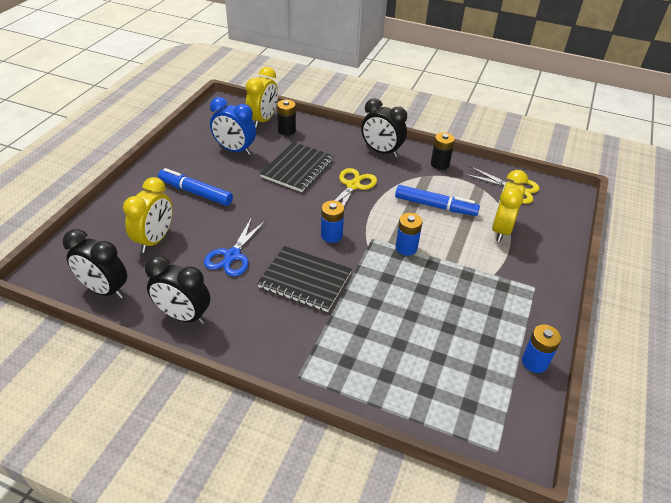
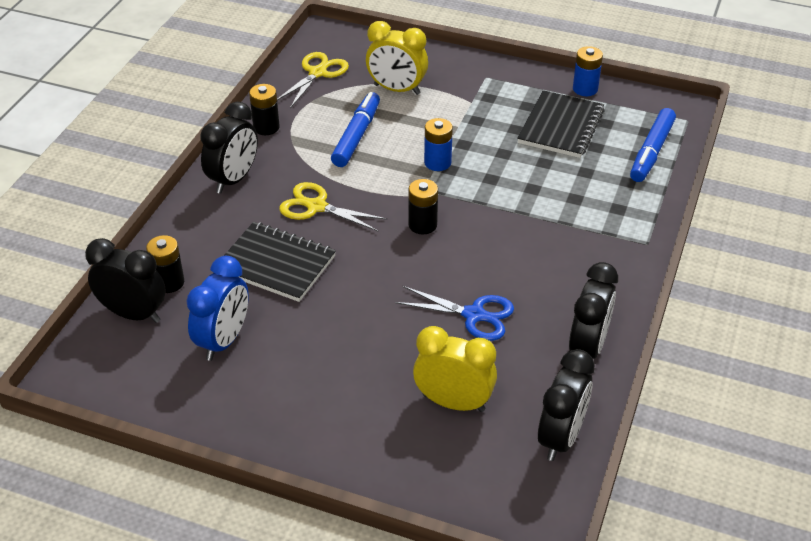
camera: 90 degrees left, 0 degrees up
(196, 193) = (340, 373): blue marker -> blue marker (651, 152)
(263, 120) = (133, 314): yellow clock -> black clock
(305, 280) = (507, 245): black notebook -> black notebook (561, 127)
(331, 235) = (422, 225): blue battery -> black battery

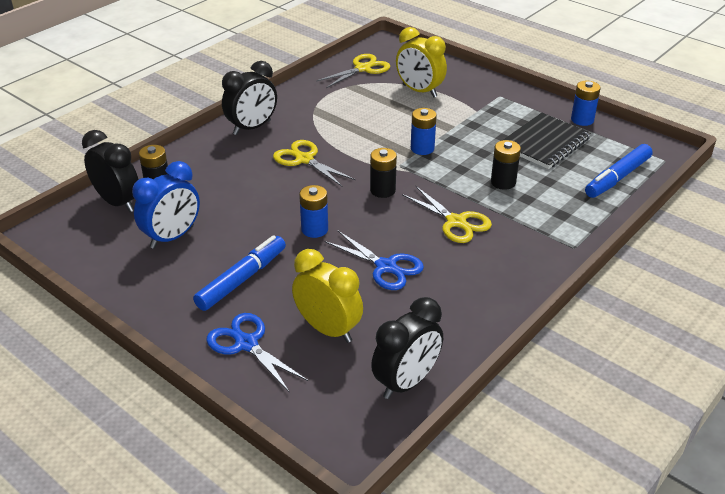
camera: 20 degrees right, 5 degrees down
(266, 127) = (299, 98): black battery -> black battery (503, 182)
(276, 264) = (247, 192): black notebook -> none
(356, 136) = (366, 117): blue marker -> blue marker (241, 279)
(375, 290) = (314, 229): none -> blue battery
(378, 443) = (246, 344): none -> blue scissors
(518, 244) = (456, 222): none -> yellow scissors
(587, 348) = (472, 316): black clock -> none

